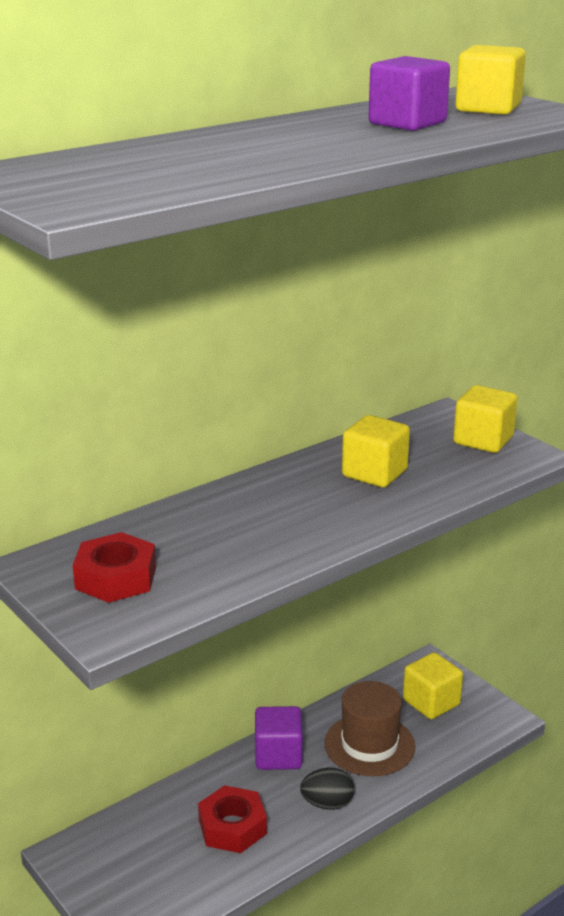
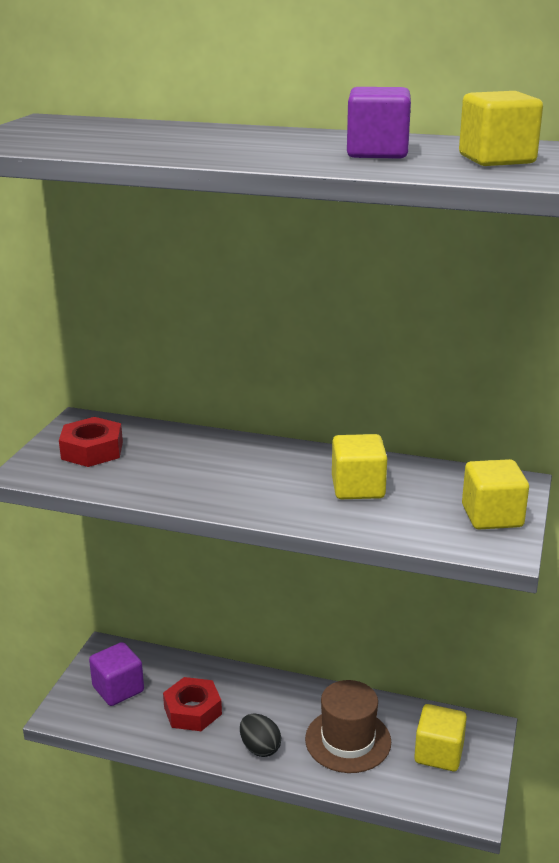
camera: 55 degrees right, 0 degrees up
(278, 755) = (286, 697): purple cube -> purple cube (118, 689)

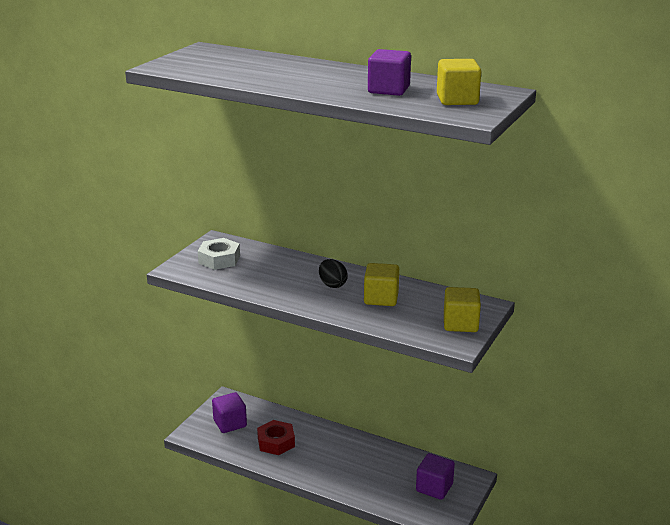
camera: 10 degrees right, 0 degrees up
(92, 450) = (219, 259): red nut -> white nut
(260, 748) = (315, 470): black egg -> black egg (332, 284)
(348, 740) = (375, 472): brown hat -> none
(439, 753) = (434, 488): yellow cube -> purple cube

